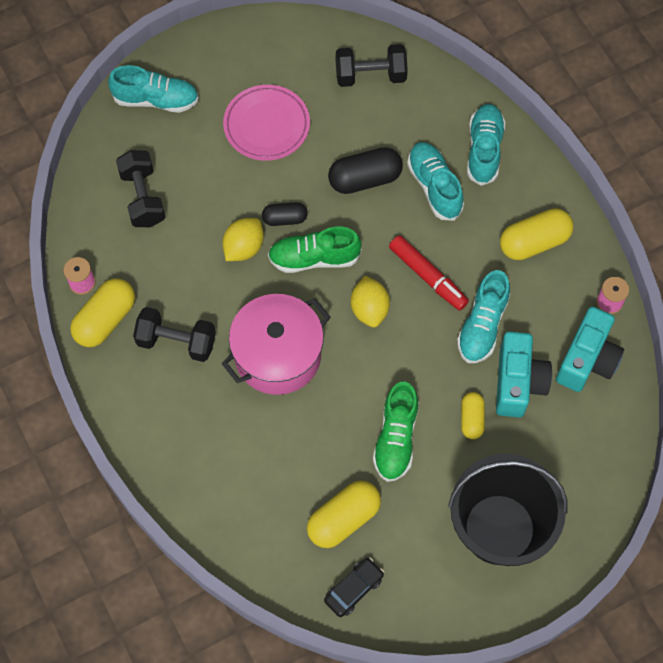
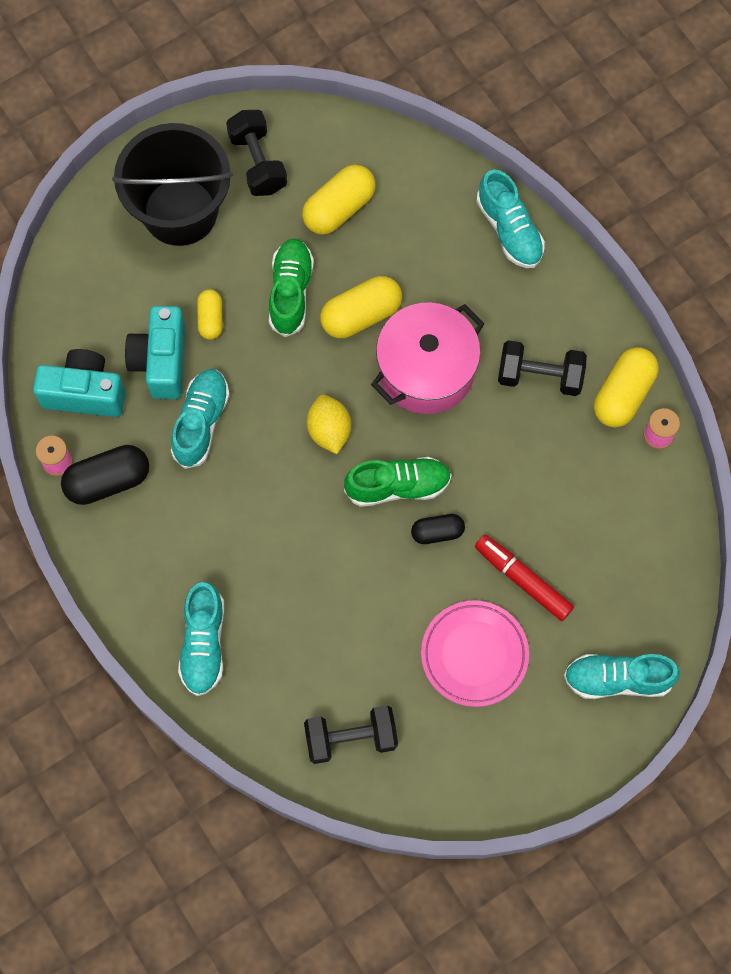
camera: 175 degrees right, 5 degrees up
(143, 198) = (609, 545): black dumbbell -> black dumbbell (258, 163)
(244, 248) = (480, 492): yellow lemon -> none
(354, 589) = (323, 145): black car -> none
(365, 179) = (347, 592): black capsule -> black capsule (108, 481)
(428, 276) = (265, 475): red marker -> red marker (522, 580)
(434, 186) = (262, 589): turquoise shoe -> turquoise shoe (509, 230)
(534, 242) = (142, 527): yellow capsule -> yellow capsule (361, 315)
(587, 360) = (84, 393): turquoise camera -> turquoise camera turned 75 degrees clockwise

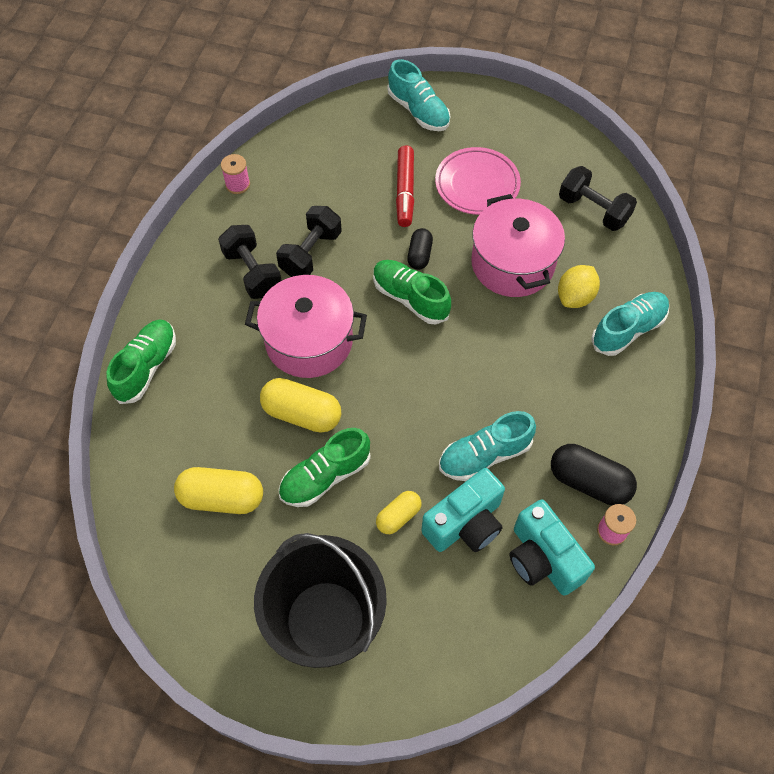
camera: 130 degrees left, 10 degrees down
(258, 163) = (228, 595): black dumbbell -> black dumbbell (311, 253)
(329, 431) = (410, 367): yellow lemon -> yellow lemon (575, 297)
(357, 606) = (512, 263): none -> pink pot
(437, 532) = (419, 255): black capsule -> black capsule turned 60 degrees clockwise
(509, 230) = (146, 367): turquoise shoe -> green shoe
(623, 394) = (224, 219): yellow capsule -> none

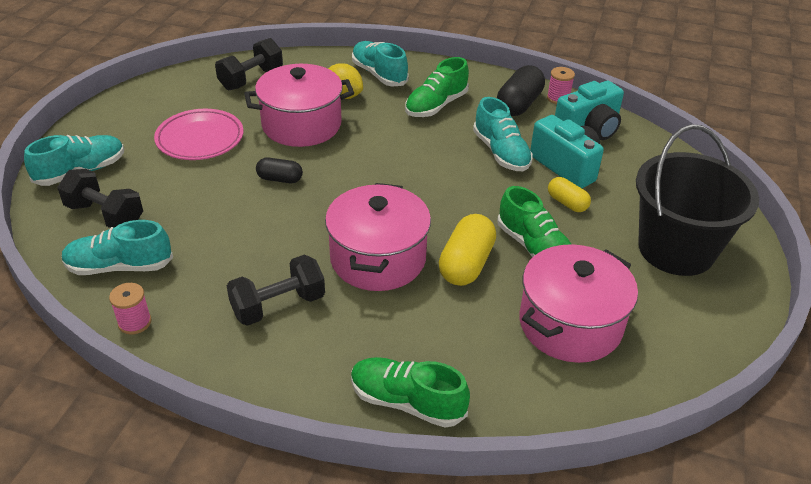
camera: 90 degrees left, 20 degrees down
(222, 498) = (570, 324): yellow capsule -> pink pot
(298, 163) = (119, 266): none -> turquoise shoe
(311, 253) = (260, 257): black dumbbell -> black dumbbell (105, 215)
(405, 191) = (193, 185): red marker -> none
(410, 298) = (332, 187): green shoe -> green shoe (436, 105)

